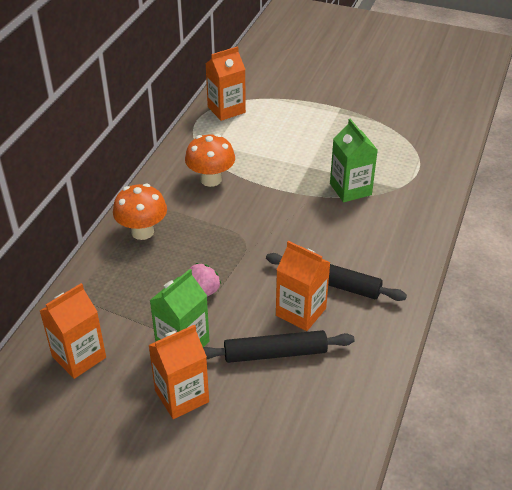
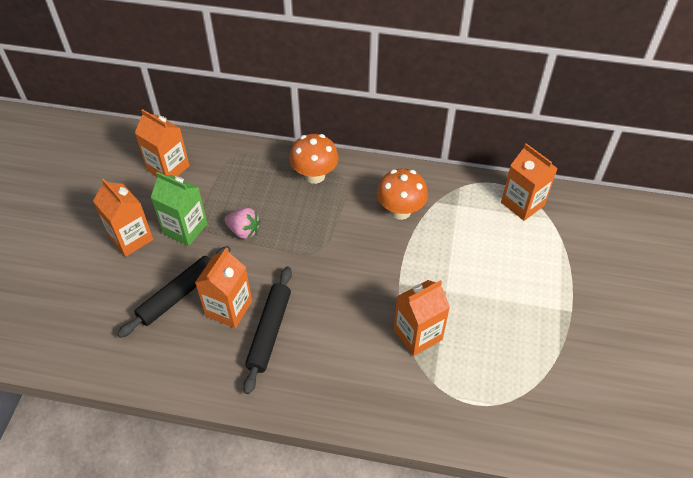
camera: 80 degrees right, 10 degrees up
(275, 353) = (178, 295): black rolling pin -> black rolling pin turned 60 degrees clockwise
(350, 189) = (418, 334): green carton -> orange carton

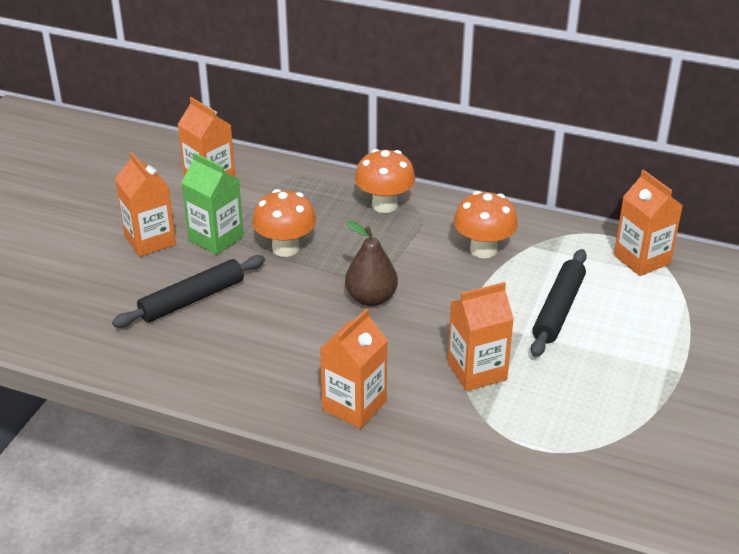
camera: 10 degrees right, 15 degrees down
(229, 308) = (249, 319): orange carton -> orange carton (354, 405)
(244, 231) = (285, 248): pink strawberry -> orange mushroom
(269, 332) = (293, 346): black rolling pin -> black rolling pin (558, 309)
(322, 273) = (371, 298): none -> brown pear

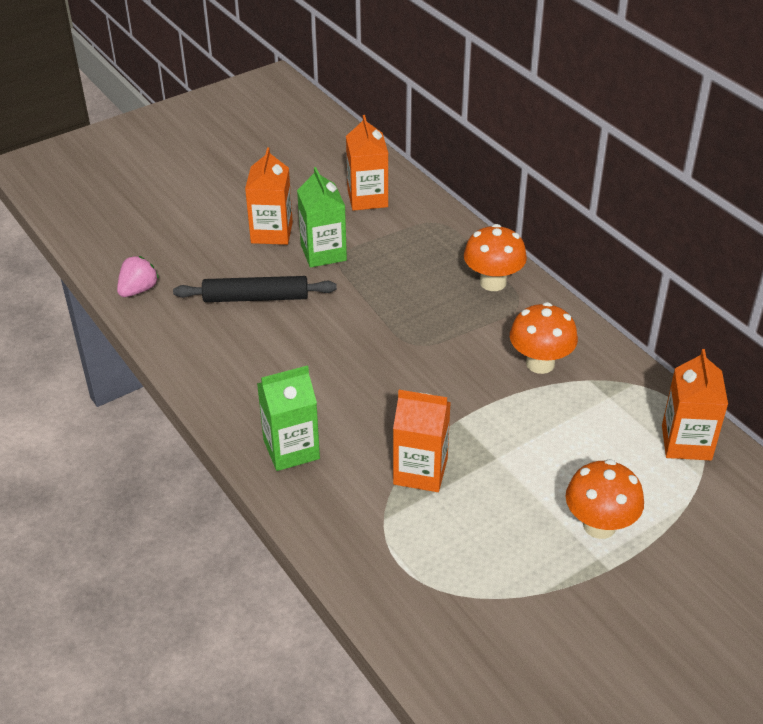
camera: 35 degrees right, 5 degrees up
(68, 340) = (138, 290): none -> pink strawberry
(285, 248) = (370, 286): orange mushroom -> orange mushroom (599, 525)
(354, 405) = (291, 449): orange carton -> green carton
(371, 298) = (396, 363): brown pear -> none
(558, 309) = (551, 452): black rolling pin -> none

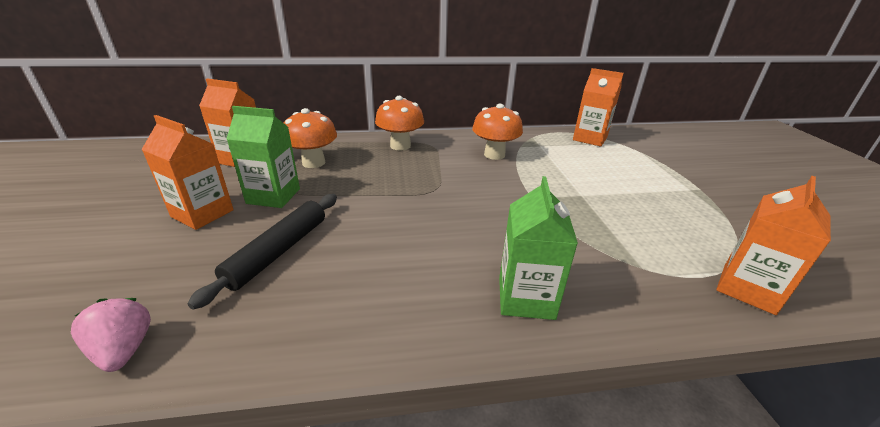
camera: 65 degrees left, 10 degrees down
(420, 471) = (585, 230): orange carton -> orange carton (748, 289)
(599, 525) = (658, 180): orange mushroom -> orange mushroom (313, 163)

